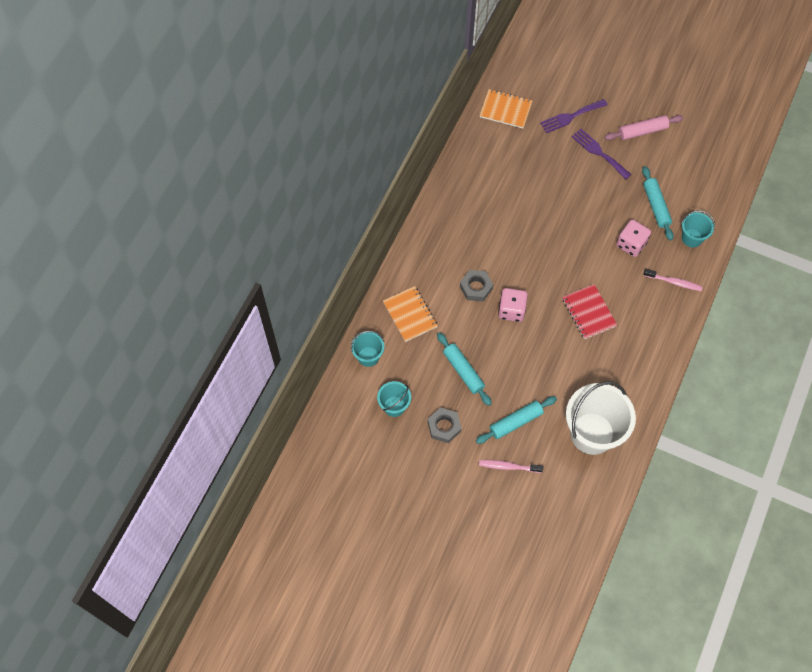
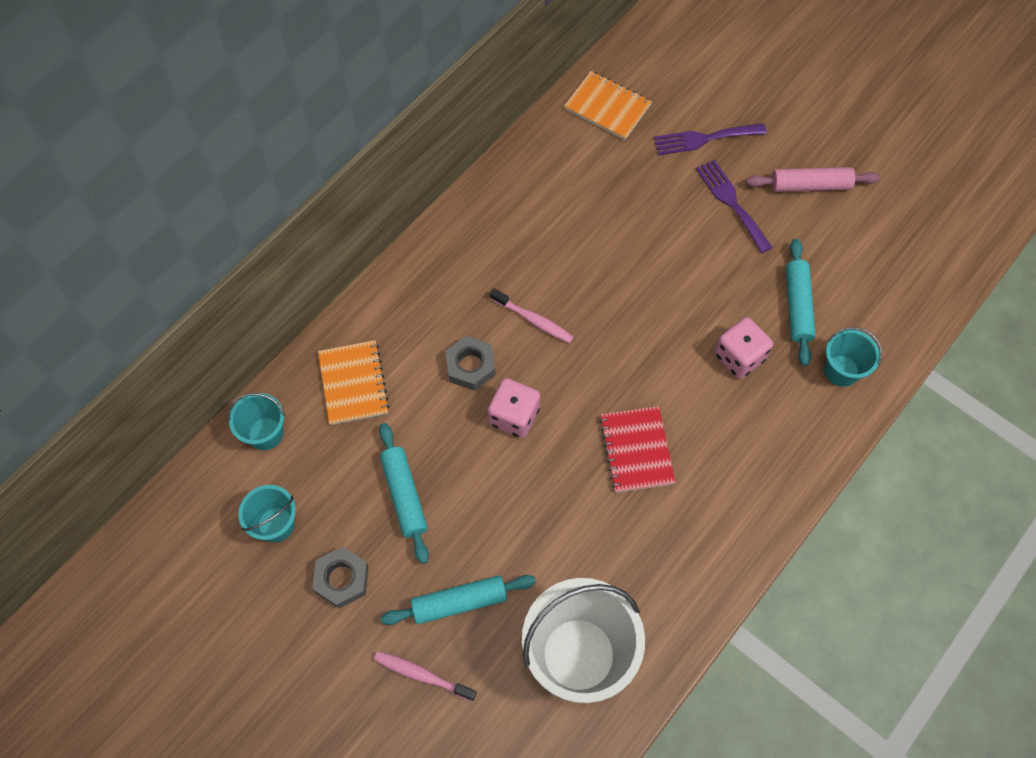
camera: 15 degrees right, 0 degrees up
(674, 282) = (791, 435): pink toothbrush -> pink toothbrush (533, 320)

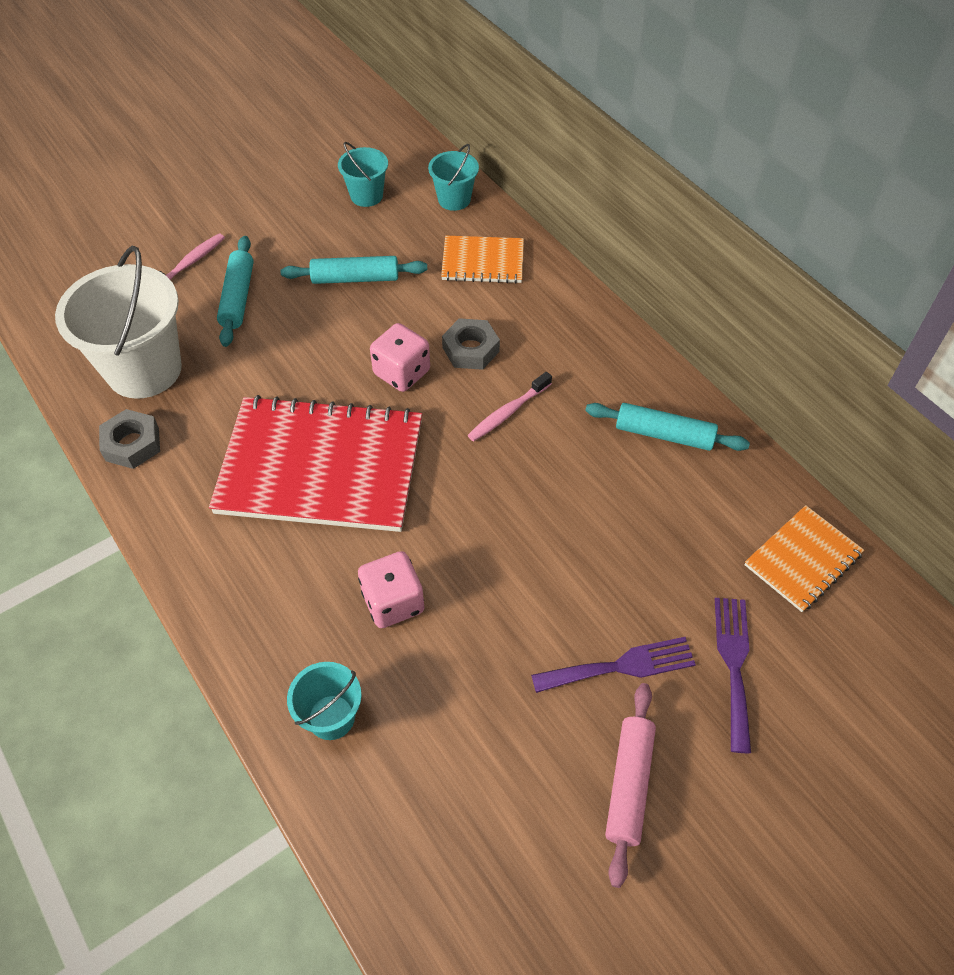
camera: 105 degrees right, 10 degrees down
(342, 579) = (298, 228): grey nut -> grey nut (132, 444)
(636, 450) = (321, 467): red notebook -> red notebook, size x2.01
(797, 306) = (440, 696): turquoise rolling pin -> turquoise rolling pin (664, 434)

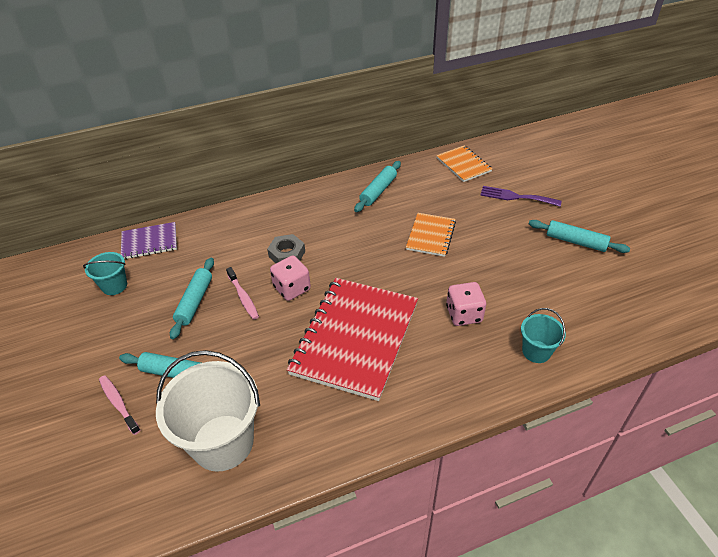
camera: 75 degrees left, 10 degrees down
(132, 444) = (297, 453): grey nut -> none
(454, 199) = (149, 242): turquoise bucket -> purple notebook
(483, 261) = (215, 237): orange notebook -> orange notebook (431, 236)
(508, 412) = (342, 246): pink toothbrush -> pink toothbrush (243, 297)
(621, 666) = (513, 232): purple fork -> none
(629, 785) = (576, 242): pink rolling pin -> turquoise rolling pin

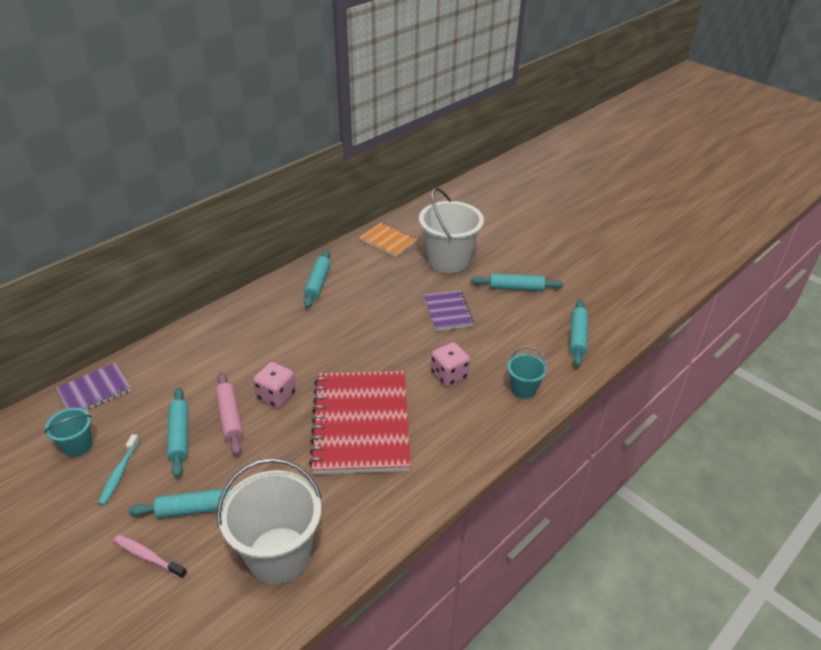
camera: 25 degrees left, 5 degrees down
(132, 321) = (119, 474): none -> turquoise toothbrush
(243, 297) = (230, 417): pink toothbrush -> pink rolling pin
(287, 254) = (254, 365): grey nut -> none
(431, 236) = (388, 313): orange notebook -> none
(492, 249) = (448, 312): none -> purple notebook
(516, 197) = (448, 260): purple fork -> white bucket
(623, 311) = (577, 337): none -> turquoise rolling pin

